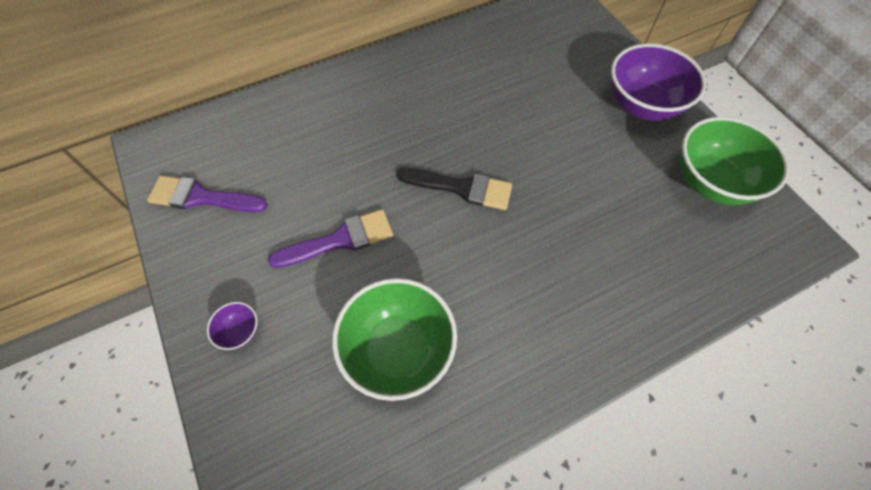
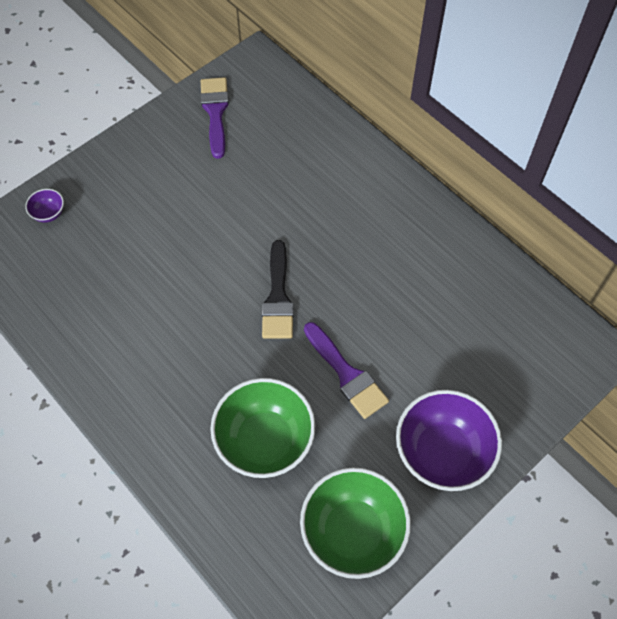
camera: 75 degrees right, 0 degrees up
(240, 331) = (108, 180): purple bowl -> purple bowl (49, 213)
(340, 240) = (200, 219): purple brush -> purple brush (347, 374)
(398, 350) = (112, 286): green bowl -> green bowl (265, 441)

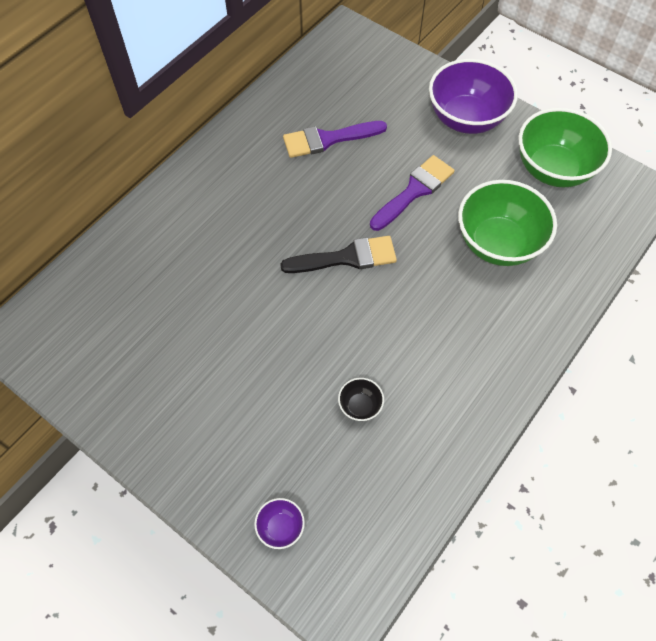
camera: 100 degrees left, 0 degrees up
(127, 282) = (360, 406): none -> black bowl
(215, 112) = (103, 366): purple brush -> purple brush (328, 139)

